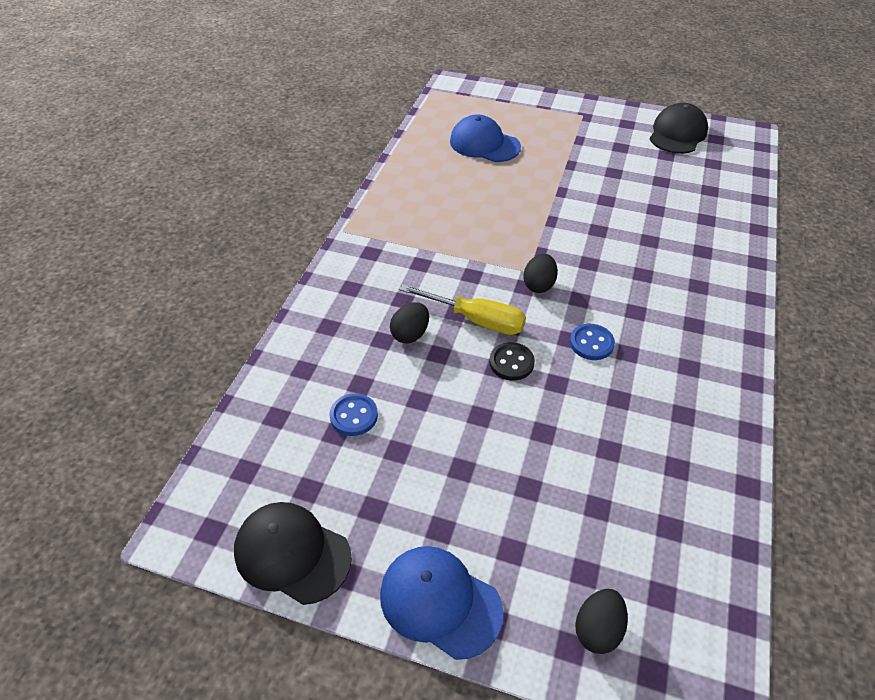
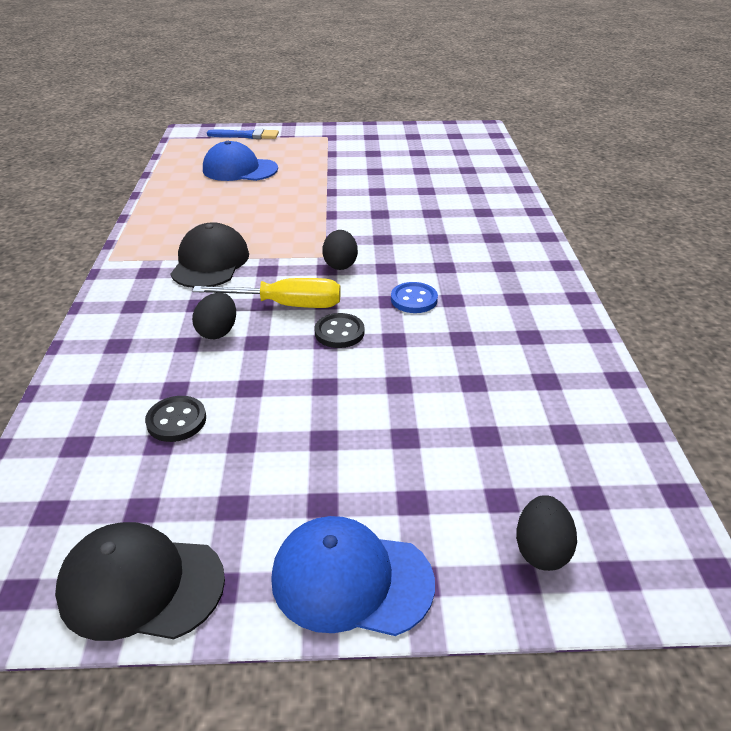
camera: 20 degrees left, 10 degrees down
(354, 416) = (176, 420): blue button -> black button
(504, 99) = (246, 135): none -> blue brush
(677, 134) = (419, 137): black cap -> black cap (210, 262)

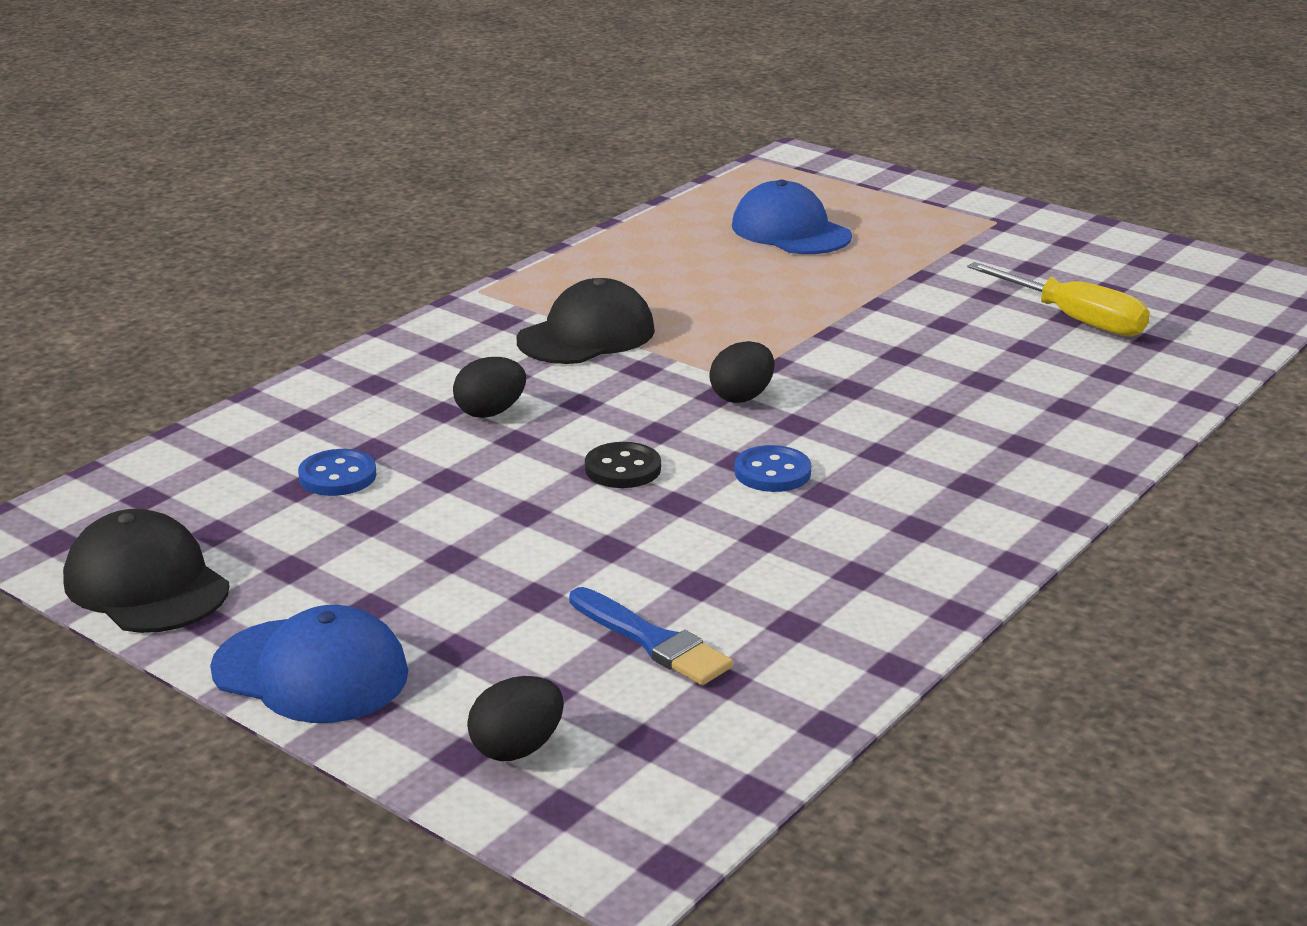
camera: 40 degrees right, 10 degrees down
(176, 420) = (337, 476): black button -> blue button
(246, 135) = (872, 185): blue brush -> blue brush (652, 641)
(287, 305) = (606, 416): yellow screwdriver -> yellow screwdriver (1075, 319)
(351, 579) = (311, 671): blue cap -> blue cap turned 150 degrees clockwise

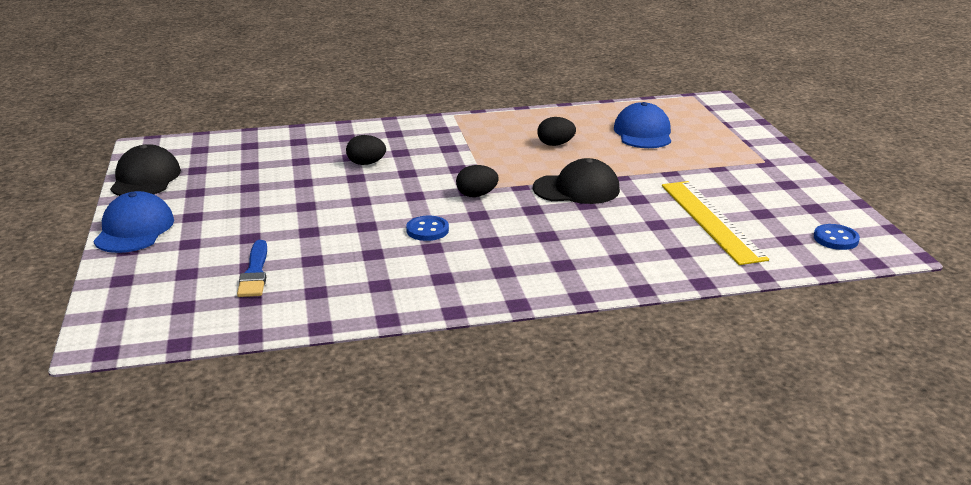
camera: 40 degrees right, 0 degrees up
(311, 671) = (134, 229): blue cap -> blue cap turned 150 degrees counterclockwise
(337, 476) = (270, 166): blue button -> blue button (835, 239)
(517, 748) = (140, 287): black egg -> black egg (555, 144)
(586, 335) = (462, 147): black cap -> black cap (576, 189)
(623, 469) = (372, 204): black button -> none
(1075, 319) = (711, 221): yellow screwdriver -> yellow ruler

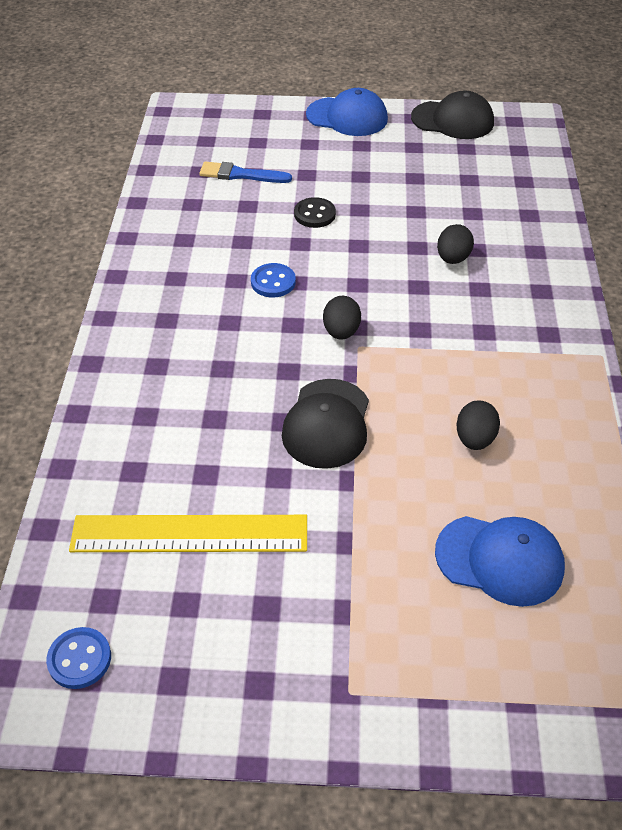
camera: 105 degrees right, 20 degrees up
(319, 225) = (314, 214): none -> black button

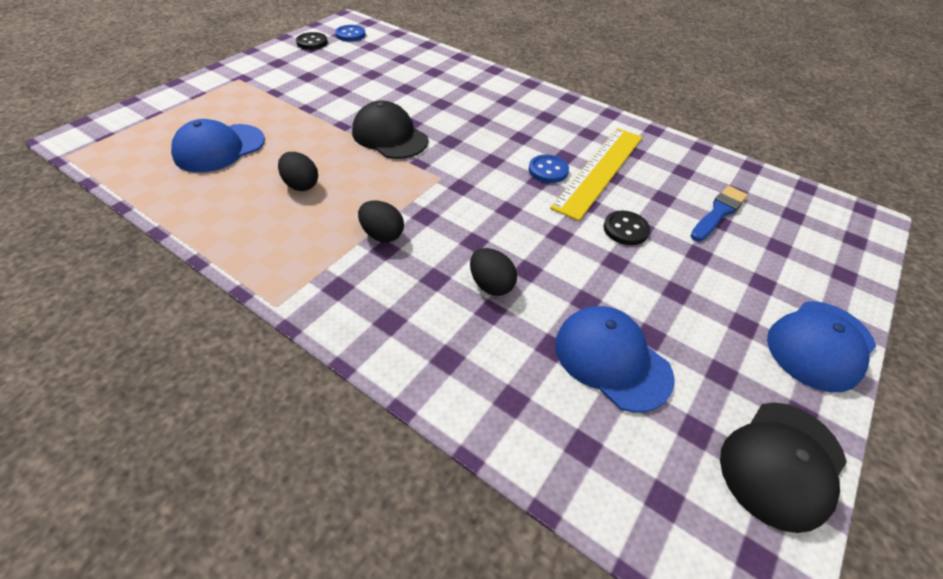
camera: 120 degrees right, 0 degrees up
(152, 694) = (312, 42): none -> black button
(189, 533) = (375, 73): yellow ruler -> yellow ruler (599, 171)
(341, 332) = (463, 177): black egg -> black egg (382, 235)
(453, 187) = (612, 359): none -> blue cap

